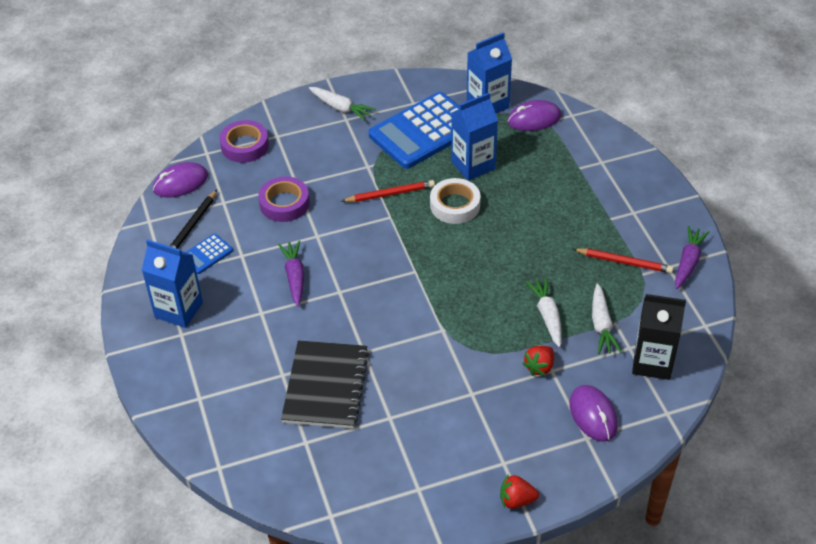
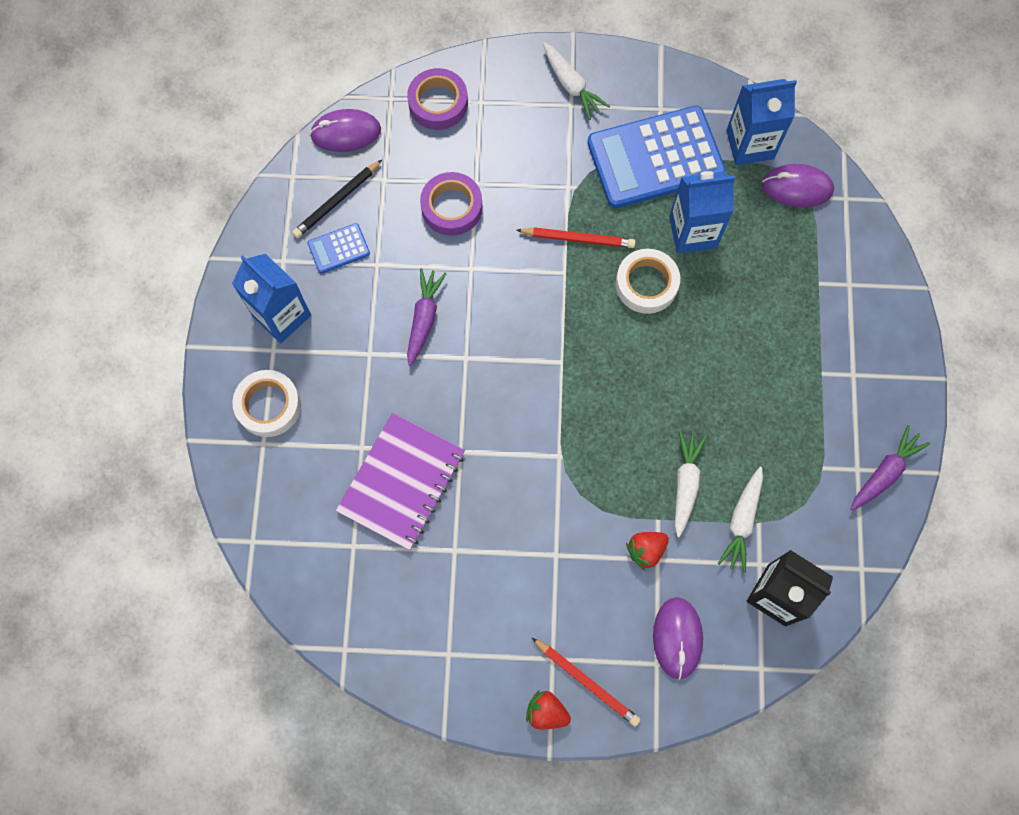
camera: 20 degrees right, 25 degrees up
(193, 371) = (268, 405): none -> white tape
(325, 386) = (401, 482): black notebook -> purple notebook
(624, 262) = (809, 444): red pencil -> red pencil (587, 682)

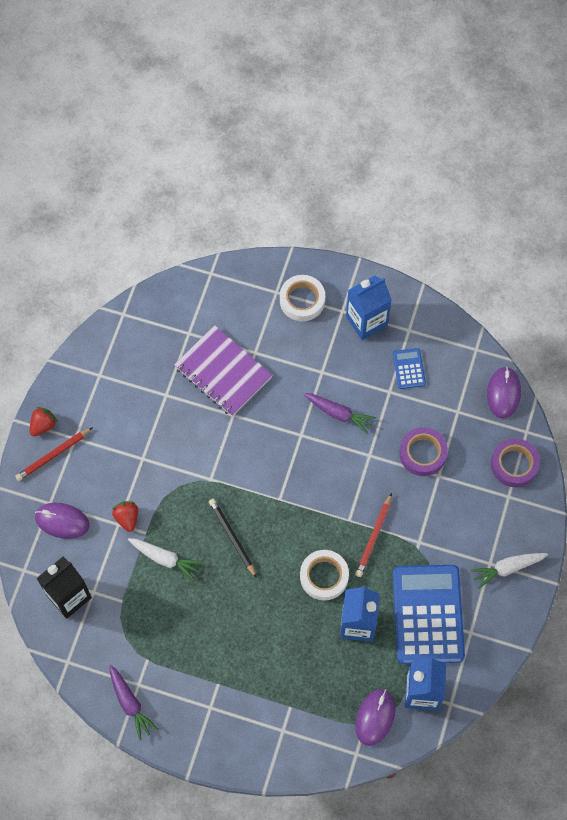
camera: 105 degrees right, 5 degrees down
(336, 201) = (448, 375): black pencil -> black pencil (232, 537)
(741, 522) = (126, 589): white carrot -> none

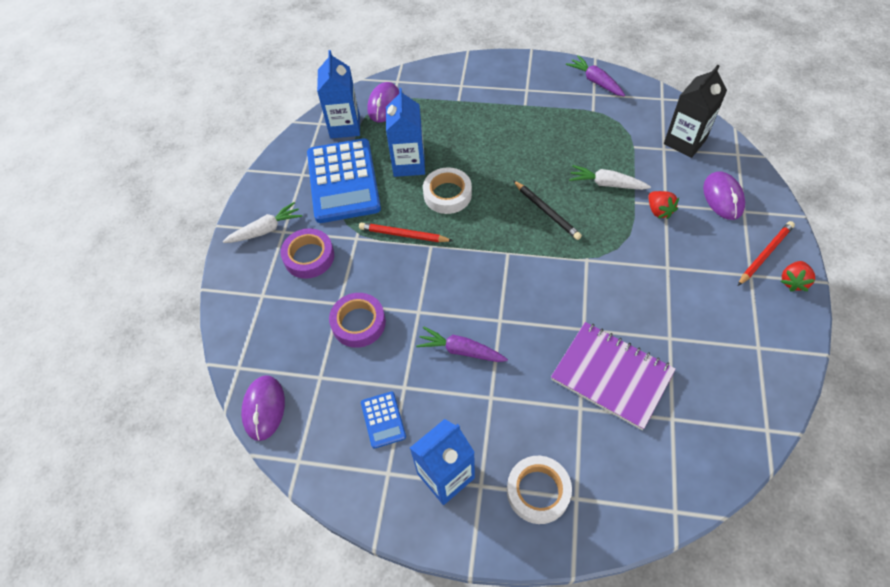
camera: 175 degrees right, 10 degrees down
(62, 521) = (723, 197): purple mouse -> purple mouse turned 75 degrees clockwise
(373, 537) = (403, 234): red pencil -> red pencil turned 90 degrees counterclockwise
(514, 464) = (254, 328): purple tape -> purple tape (309, 257)

